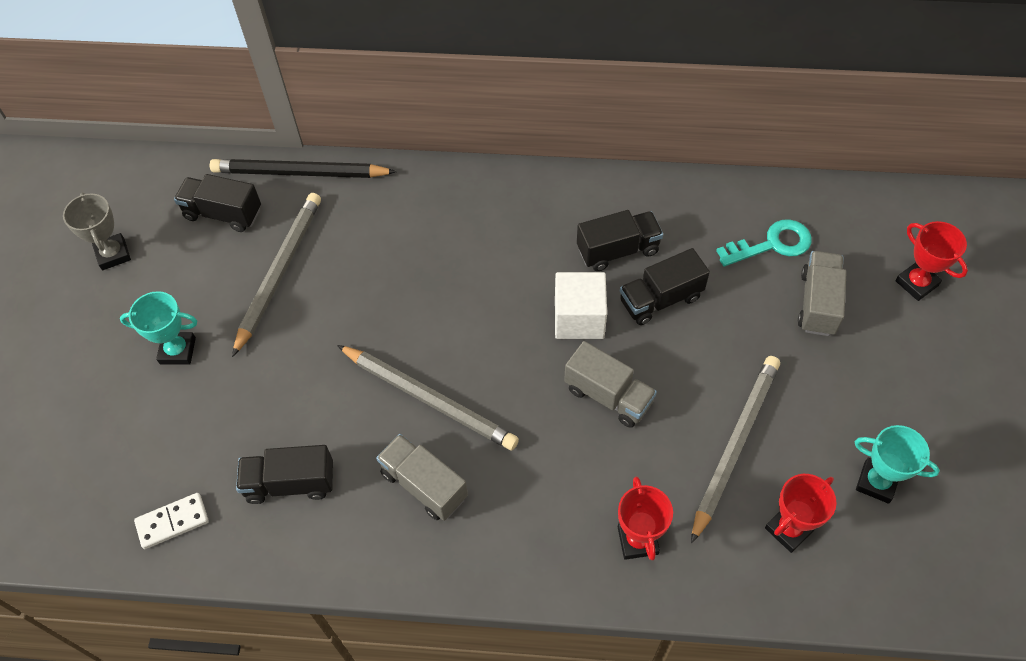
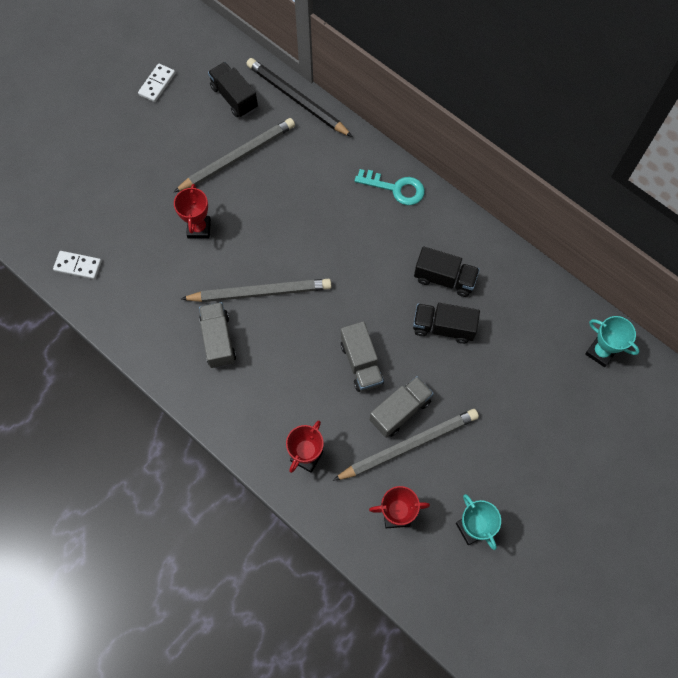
camera: 35 degrees right, 10 degrees up
(113, 254) = (157, 84): grey trophy -> white domino
(177, 351) = (149, 168): turquoise trophy -> turquoise trophy (600, 352)
(290, 483) = (151, 288): black truck -> none
(429, 399) = (260, 293): grey pencil -> grey pencil turned 75 degrees counterclockwise
(579, 318) = (384, 305): white cube -> none
(771, 244) = (544, 341): turquoise key -> turquoise key (395, 188)
(817, 303) = (538, 399): grey truck -> grey truck (400, 411)
(916, 283) = (615, 432): red trophy -> red trophy (199, 228)

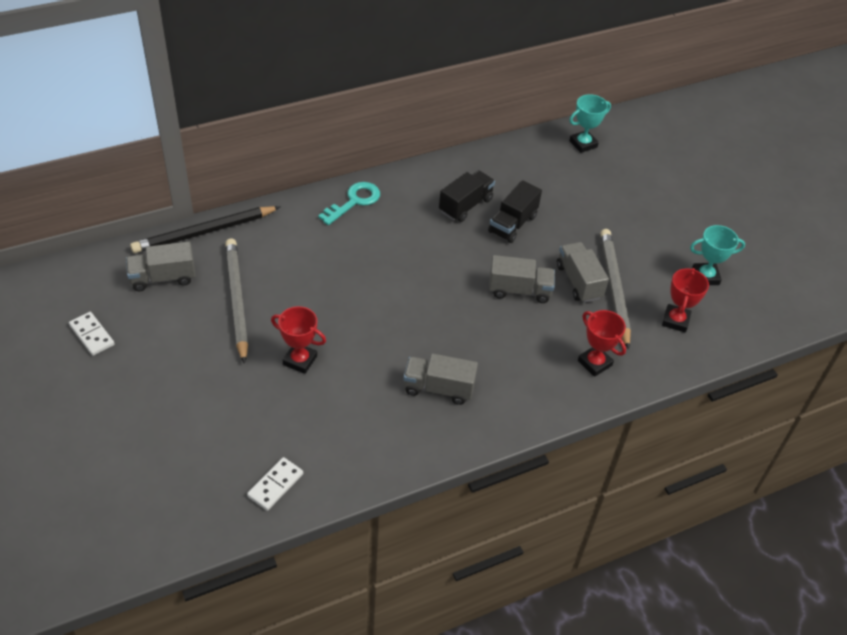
camera: 70 degrees left, 20 degrees down
(234, 98) = (163, 278): black truck -> grey truck
(260, 293) = (404, 337): grey pencil -> none

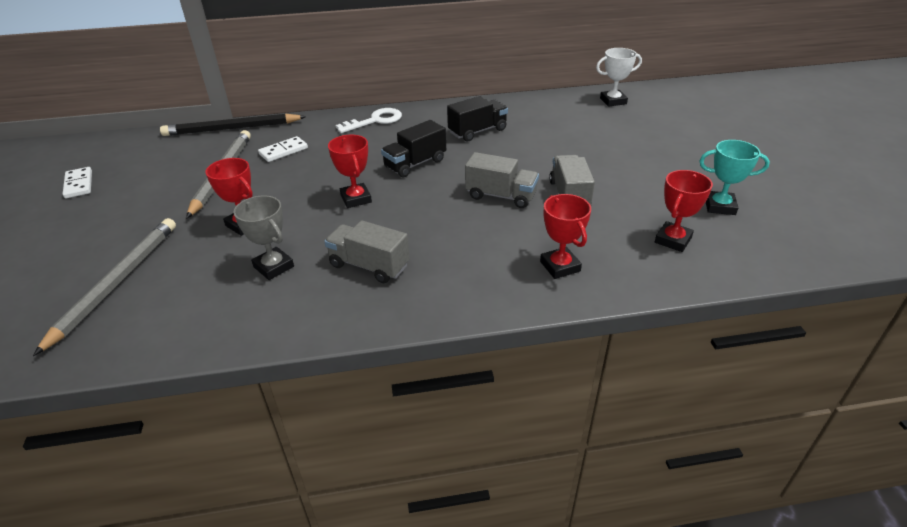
camera: 20 degrees right, 10 degrees down
(163, 278) = (172, 154): grey truck -> none
(275, 485) = (135, 328): white domino -> white domino (283, 151)
(354, 201) = (375, 121): turquoise key -> white key
(356, 403) = (273, 267): none -> grey trophy
(388, 313) = (356, 199): none -> red trophy
(512, 224) = (517, 147): black truck -> black truck (415, 164)
(583, 144) = (613, 101): turquoise trophy -> white trophy
(614, 288) = (607, 205): grey pencil -> grey pencil (117, 283)

